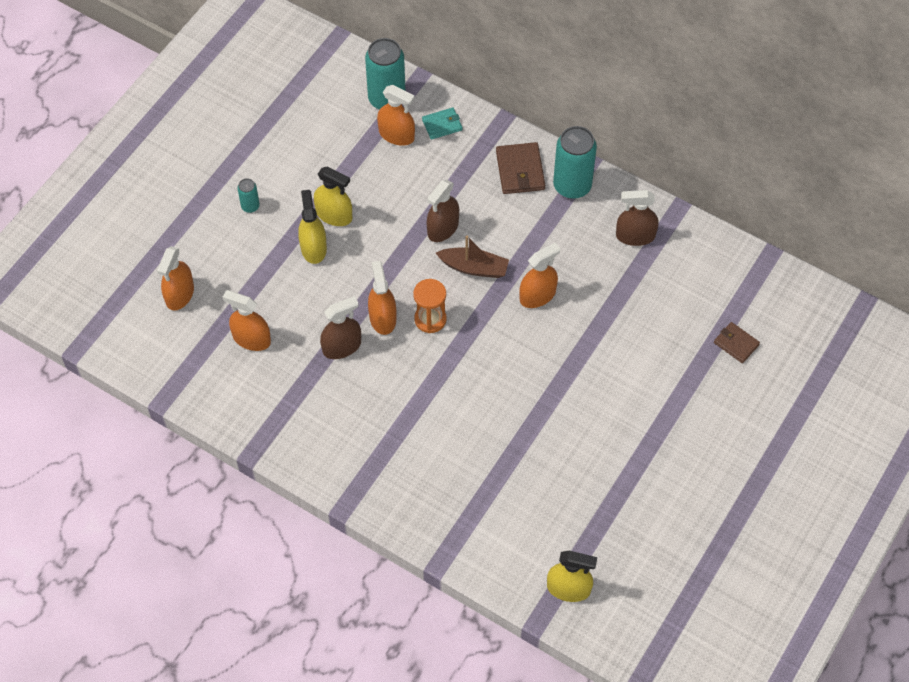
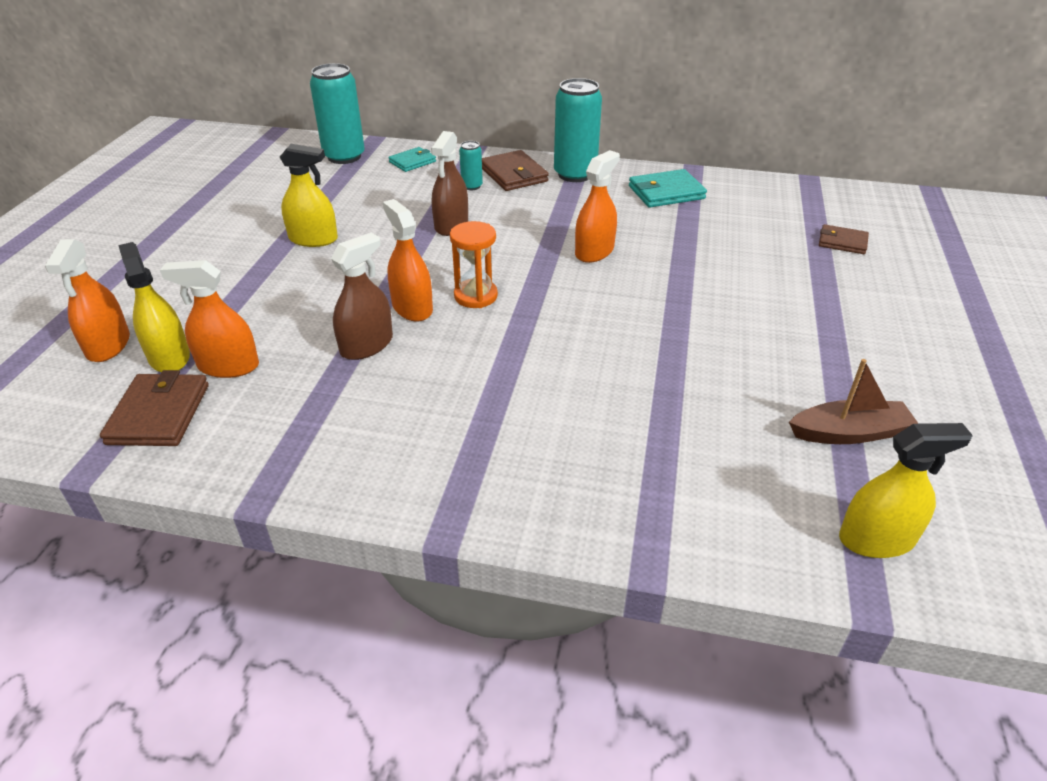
camera: 20 degrees left, 20 degrees down
(205, 368) = (159, 414): none -> brown wallet
(250, 206) = (201, 252): turquoise can -> turquoise can (472, 186)
(313, 248) = (295, 268): yellow spray bottle -> yellow spray bottle (169, 357)
(396, 135) = (365, 175): orange spray bottle -> none
(474, 267) = (505, 246): brown boat -> brown boat (849, 433)
(635, 236) = (666, 192): brown spray bottle -> turquoise wallet

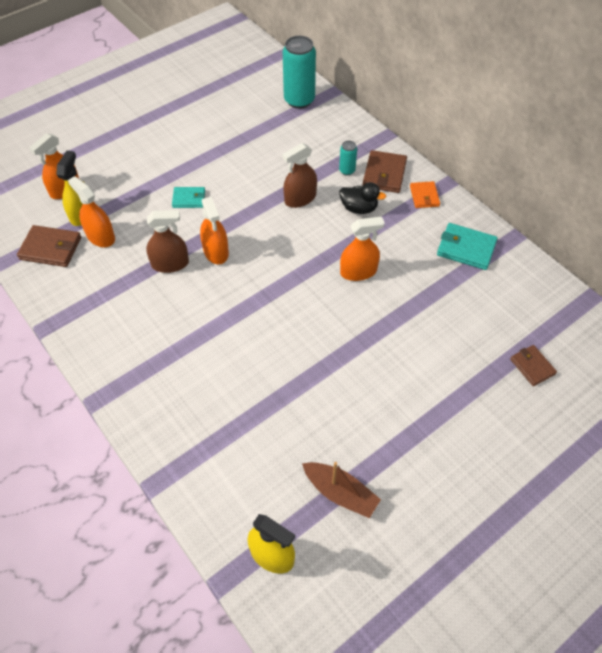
camera: 40 degrees right, 15 degrees up
(159, 414) = (51, 248): brown wallet -> brown wallet turned 60 degrees clockwise
(313, 239) = (217, 166): yellow spray bottle -> none
(412, 162) = (334, 127): turquoise wallet -> turquoise wallet (189, 199)
(412, 308) = (216, 251): orange spray bottle -> orange spray bottle turned 150 degrees clockwise
(475, 296) = (255, 264): orange hourglass -> none
(525, 207) = (359, 208): none -> black duck
(575, 174) = (424, 196): turquoise can -> orange wallet

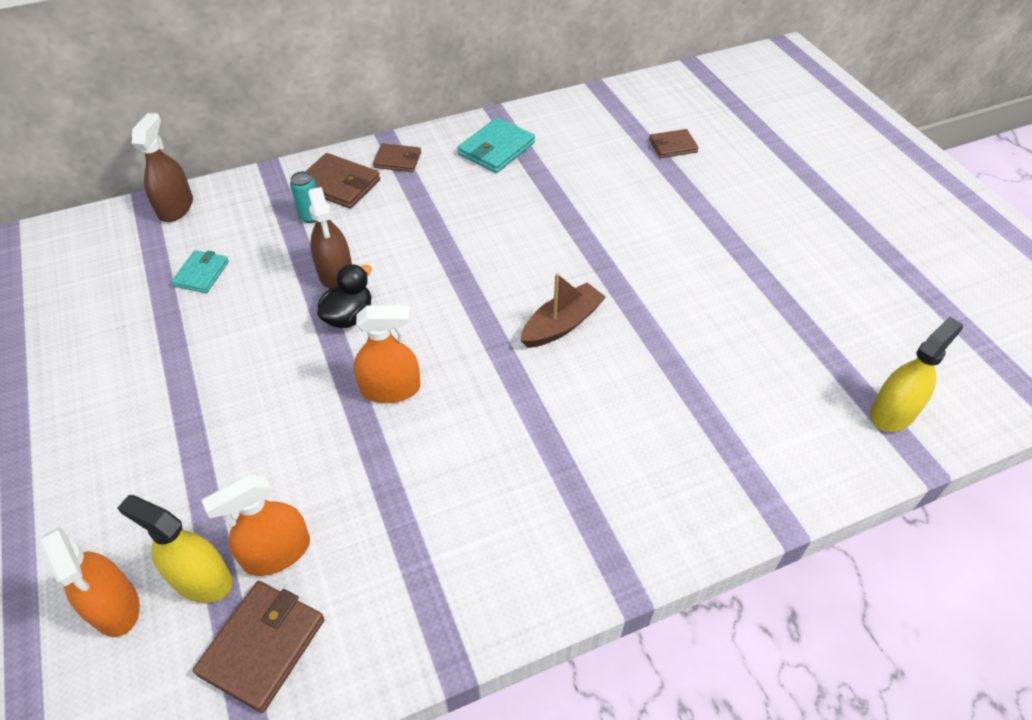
camera: 75 degrees left, 5 degrees down
(170, 264) = (388, 453): brown spray bottle -> brown spray bottle (175, 207)
(189, 199) = (259, 406): turquoise wallet -> turquoise wallet (201, 274)
(299, 100) = (132, 234): turquoise can -> none
(340, 493) = (813, 332): brown boat -> brown boat (562, 324)
(358, 271) = (493, 245): orange spray bottle -> none
(359, 208) = (386, 221): black duck -> black duck (349, 316)
(424, 196) = (397, 160): orange wallet -> brown wallet

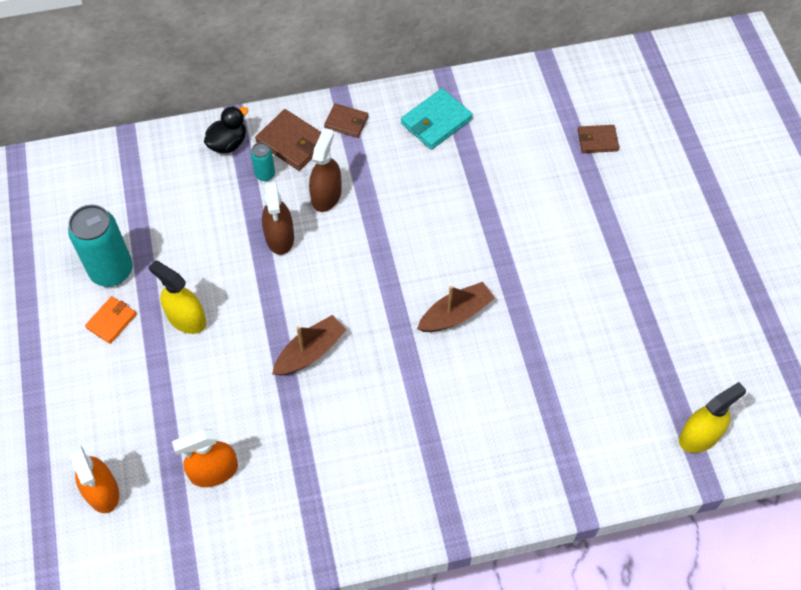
camera: 10 degrees right, 10 degrees up
(127, 335) = (111, 271): none -> turquoise can
(127, 390) = (111, 321): none -> orange wallet
(175, 207) = (153, 148): brown spray bottle -> brown spray bottle (326, 195)
(201, 274) = (171, 220): turquoise wallet -> none
(201, 579) = (161, 482): yellow spray bottle -> yellow spray bottle (186, 318)
(262, 646) = (199, 536): brown wallet -> none
(349, 316) = (286, 280): black duck -> black duck (228, 143)
(390, 389) = (310, 352): orange spray bottle -> brown boat

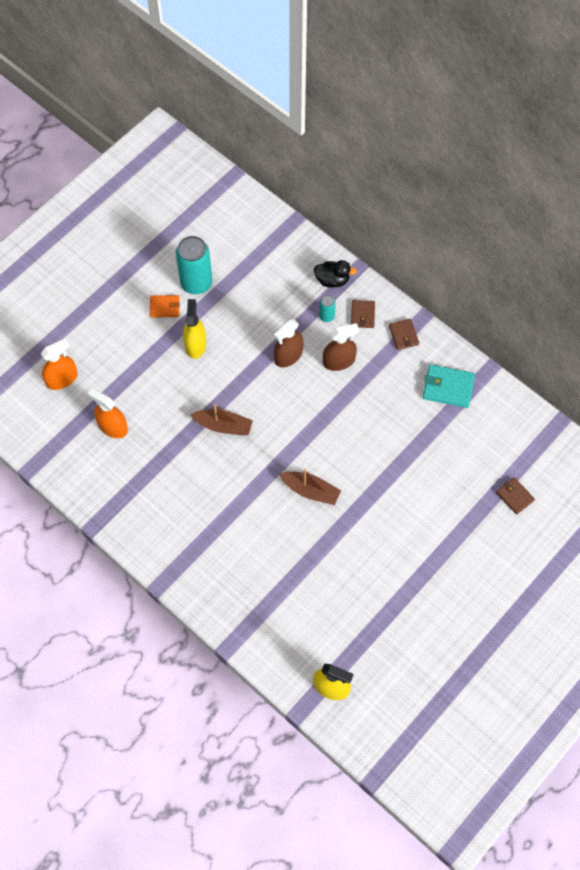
camera: 55 degrees right, 5 degrees up
(102, 491) = (62, 379): orange spray bottle -> orange spray bottle turned 150 degrees counterclockwise
(292, 142) = (362, 315): brown wallet -> brown wallet, size x0.64

